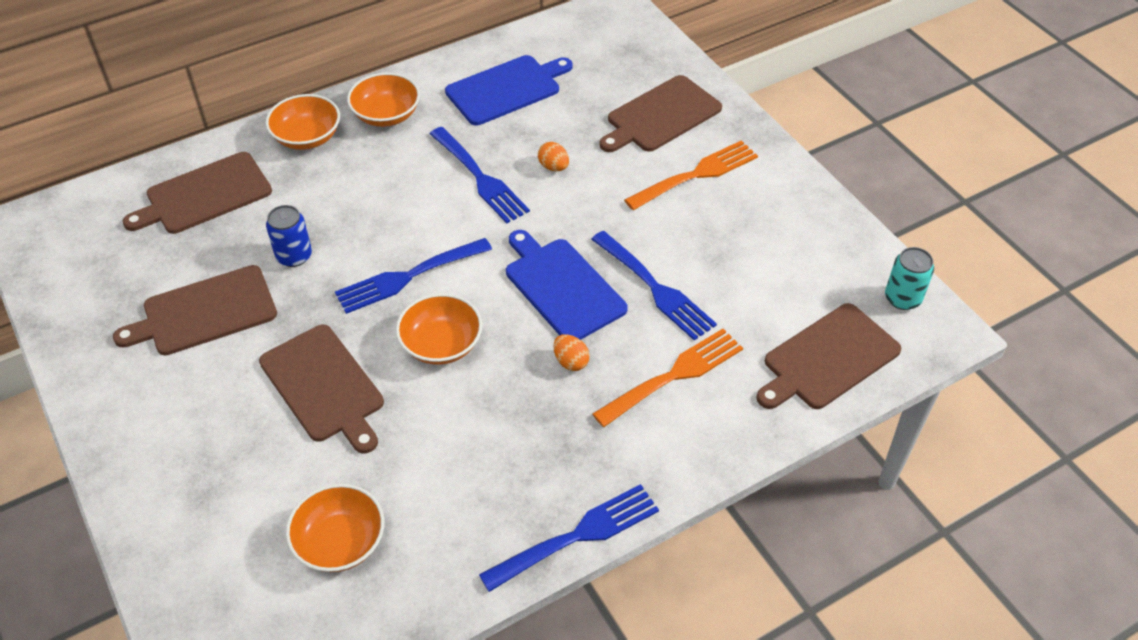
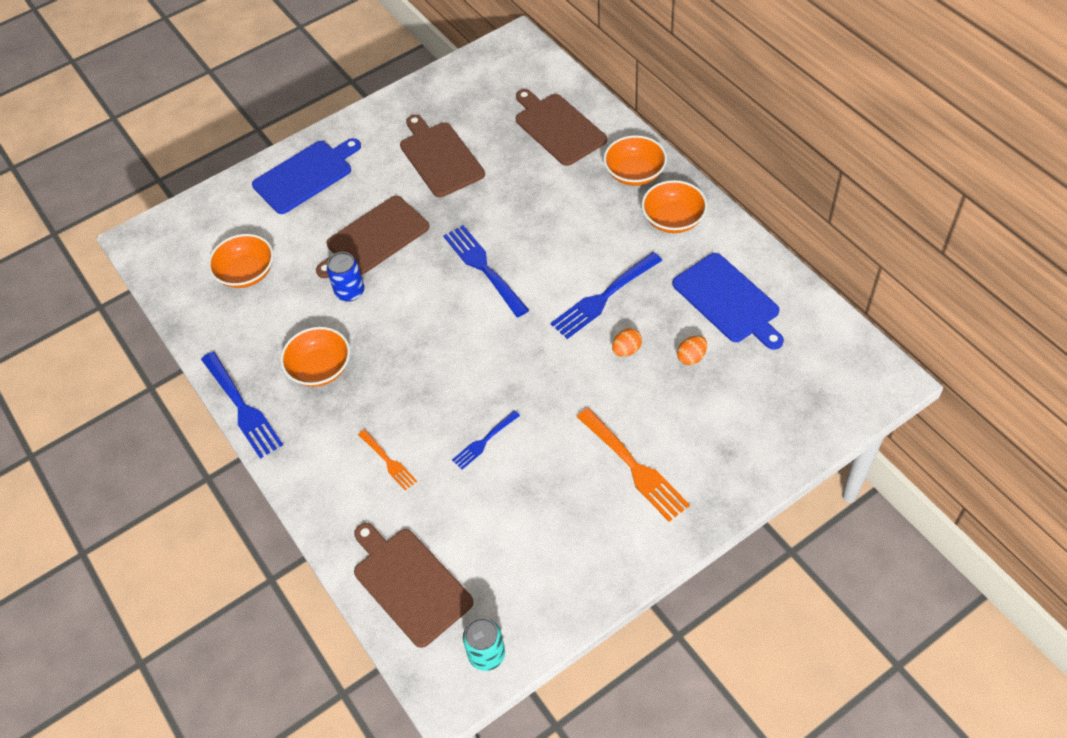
camera: 90 degrees right, 5 degrees up
(294, 256) = (499, 194): blue can -> blue can (350, 292)
(441, 344) = (415, 300): orange bowl -> orange bowl (320, 368)
(562, 287) = (480, 372): blue cutting board -> blue cutting board (305, 175)
(571, 362) = (401, 387): orange egg -> orange egg (691, 357)
(655, 288) = (484, 441): blue fork -> blue fork, size x0.57
(661, 116) = (715, 431): brown cutting board -> none
(674, 376) = (388, 461): orange fork -> orange fork, size x0.57

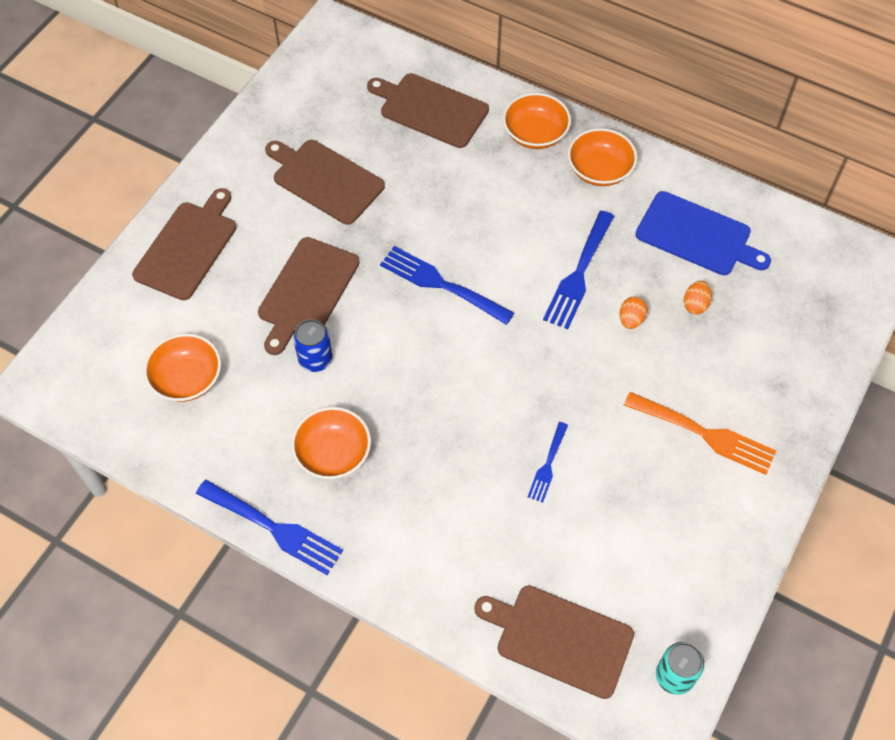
camera: 30 degrees left, 5 degrees up
(305, 175) = (188, 247): blue cutting board -> brown cutting board
(388, 461) = (464, 524): orange fork -> none

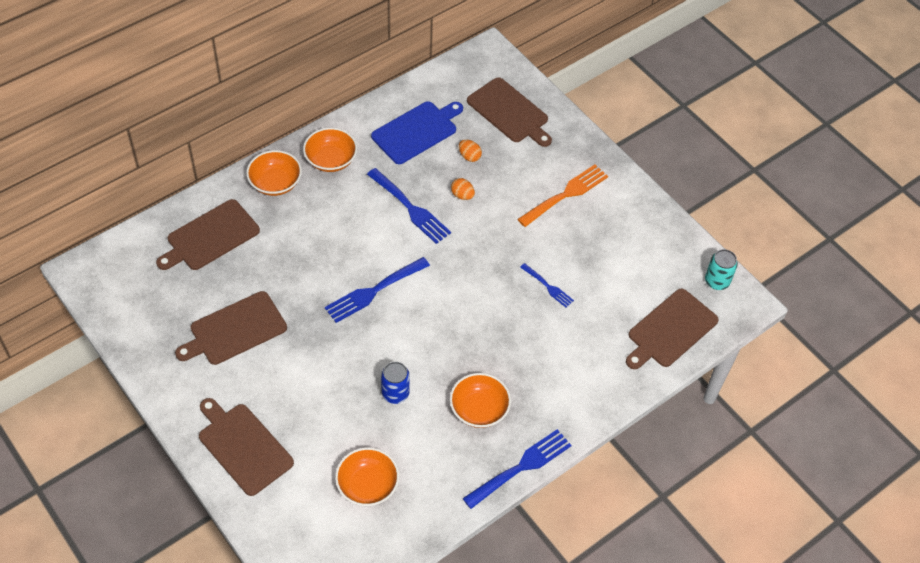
camera: 70 degrees left, 5 degrees down
(307, 292) = (332, 378): brown cutting board -> brown cutting board (510, 112)

